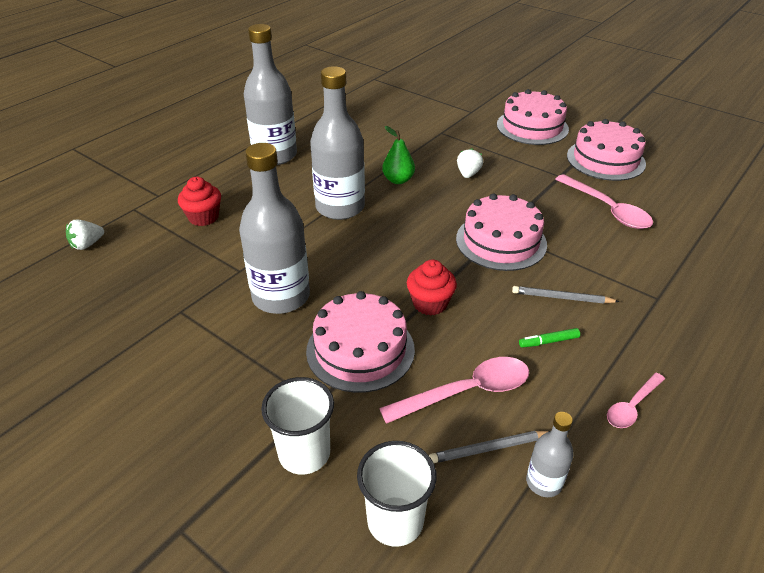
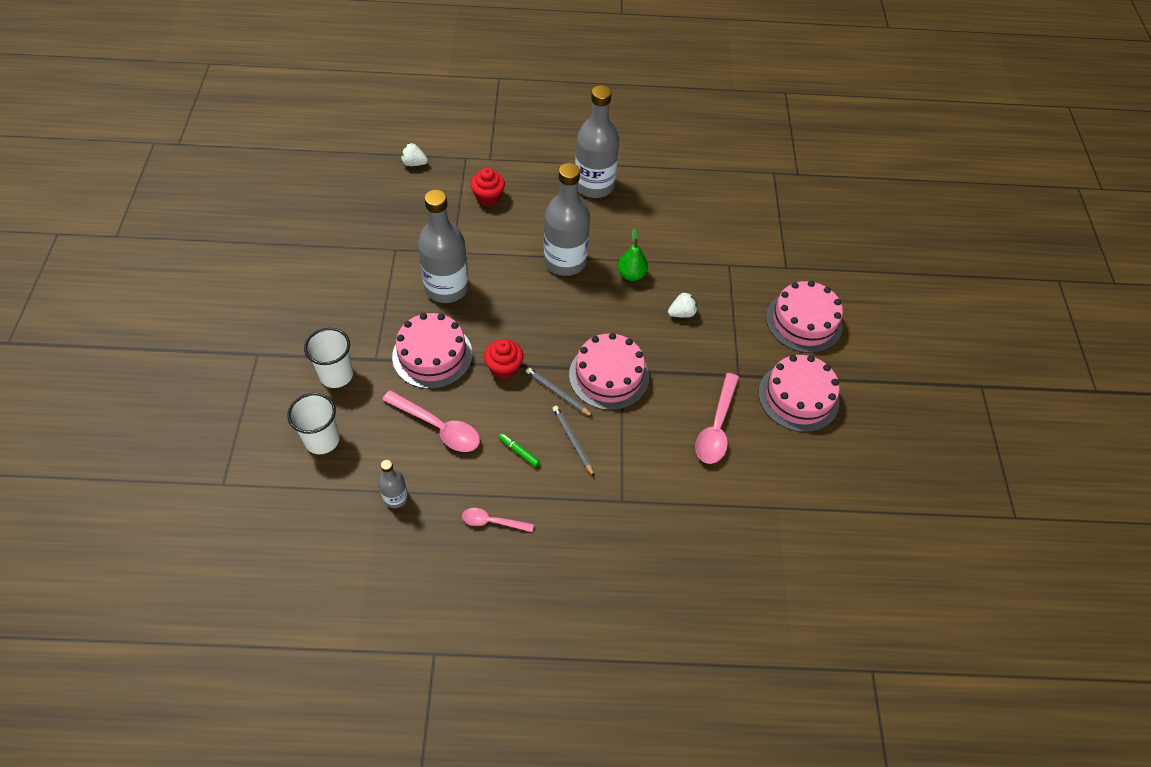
camera: 50 degrees right, 15 degrees up
(489, 448) = (401, 459): grey pencil -> grey pencil (558, 393)

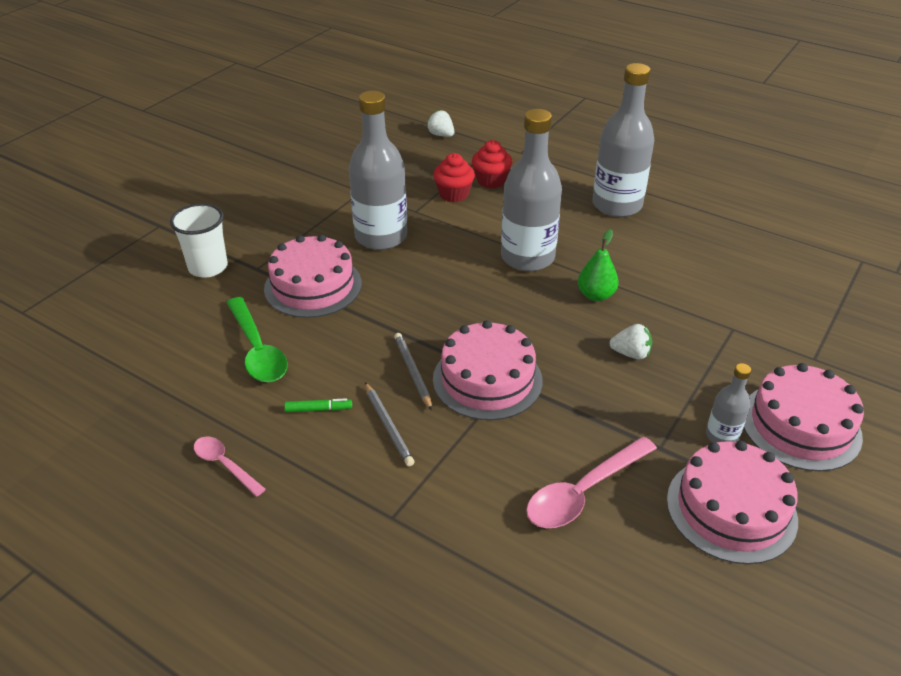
camera: 35 degrees right, 15 degrees down
(322, 440) = (140, 314): white cup -> none
(395, 497) = (153, 394): grey bottle -> grey bottle (722, 436)
(438, 427) = (257, 350): pink spoon -> green spoon
(504, 368) = (375, 325): red cupcake -> red cupcake (454, 194)
(519, 451) = (318, 409): green marker -> green marker turned 105 degrees clockwise
(573, 441) = (388, 426): grey pencil -> grey pencil turned 150 degrees clockwise

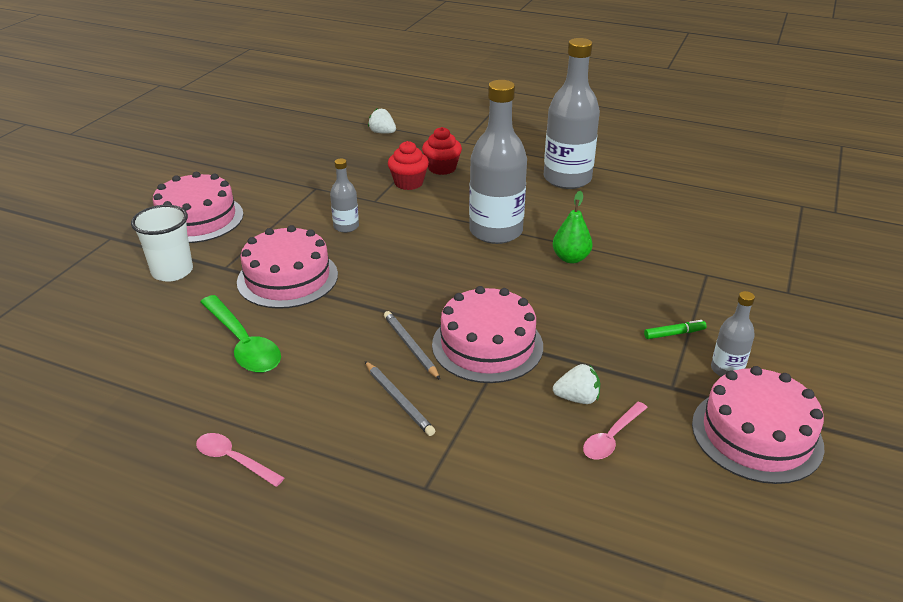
camera: 10 degrees left, 5 degrees down
(318, 409) = (322, 393): green marker -> green marker (674, 334)
(381, 237) = (346, 227): grey bottle -> grey bottle, size x0.48
(583, 492) = (611, 438): pink spoon -> pink spoon, size x0.59
(631, 354) = (619, 306): white strawberry -> white strawberry (577, 398)
(800, 426) = (795, 352): pink cake -> pink cake (197, 218)

